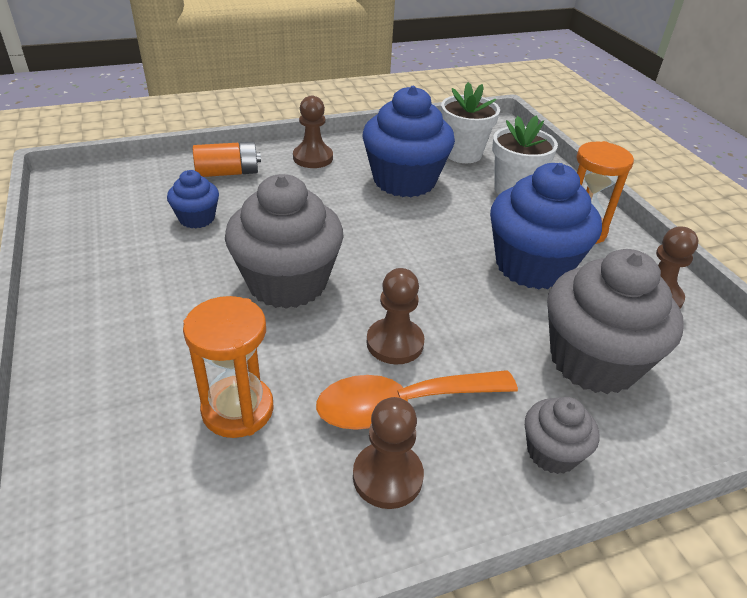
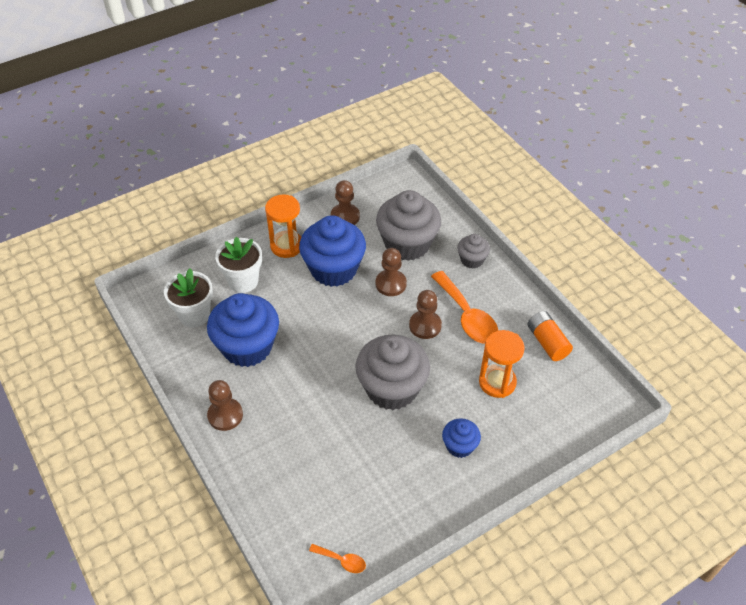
camera: 100 degrees left, 10 degrees up
(78, 203) = (342, 560): none -> orange spoon
(197, 218) = (337, 466): blue cupcake -> blue cupcake (459, 446)
(228, 173) = (265, 469): orange battery -> orange battery (547, 342)
(387, 477) = (509, 315): brown pawn -> brown pawn (391, 284)

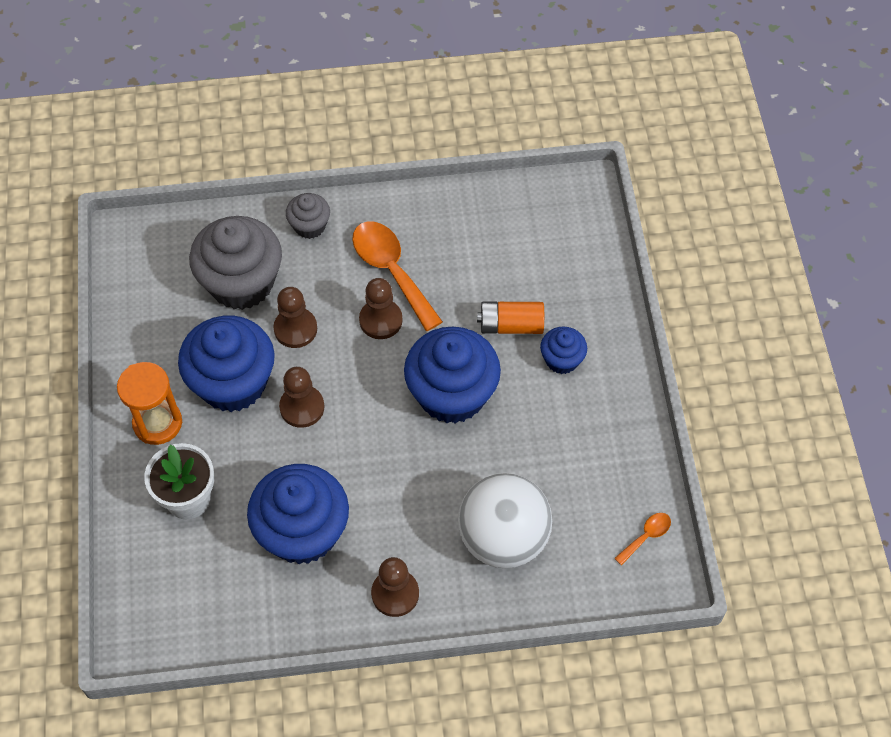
camera: 65 degrees left, 10 degrees up
(194, 315) = (212, 579): white flower pot -> none
(295, 464) = (503, 538): none -> white ball
(345, 216) = (149, 333): brown pawn -> brown pawn (302, 407)
(392, 388) = (452, 394): grey cupcake -> blue cupcake
(467, 316) = (391, 271): orange spoon -> orange spoon turned 120 degrees counterclockwise
(497, 382) = (499, 285): orange hourglass -> none
(547, 342) = (472, 210): orange battery -> orange battery (511, 325)

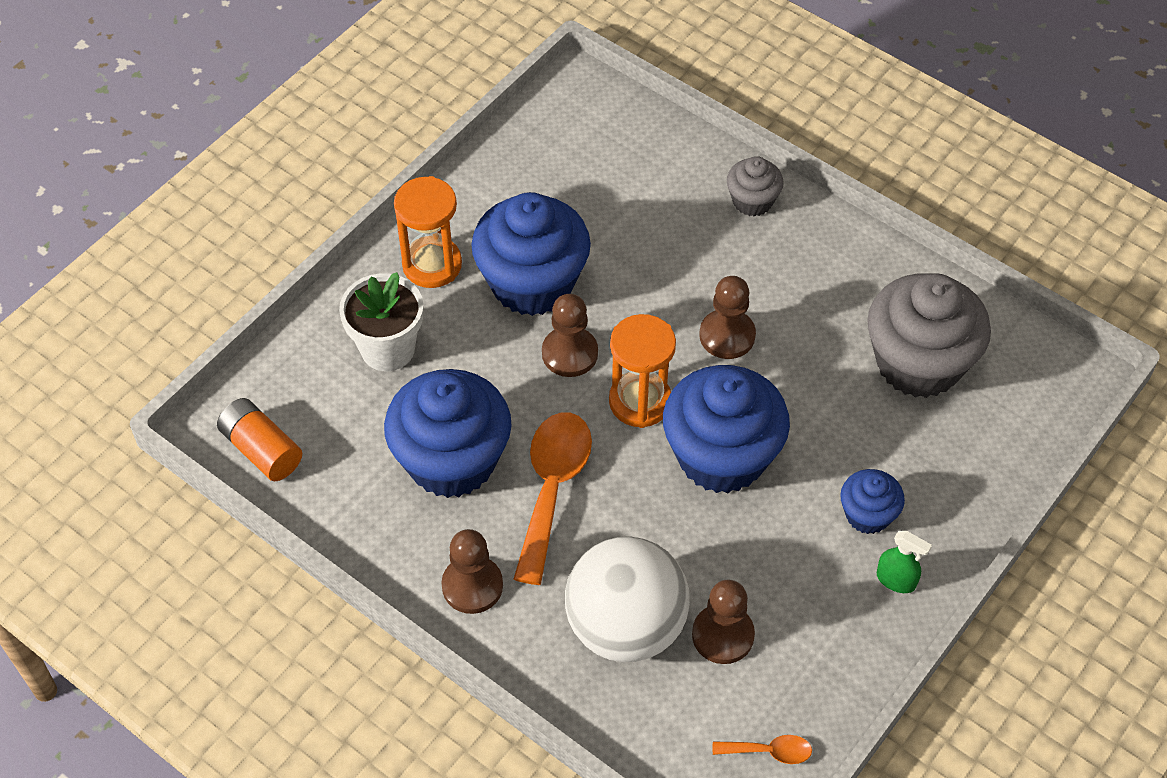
camera: 45 degrees right, 5 degrees down
(241, 283) = (635, 203): grey cupcake -> grey cupcake (918, 363)
(295, 329) = (639, 281): brown pawn -> brown pawn (723, 635)
(373, 401) = (640, 401): none -> orange hourglass
(391, 271) = (787, 300): orange spoon -> orange spoon (552, 488)
(511, 325) = (850, 441): orange battery -> orange battery (262, 450)
(612, 384) = (896, 580): none -> green spray bottle

